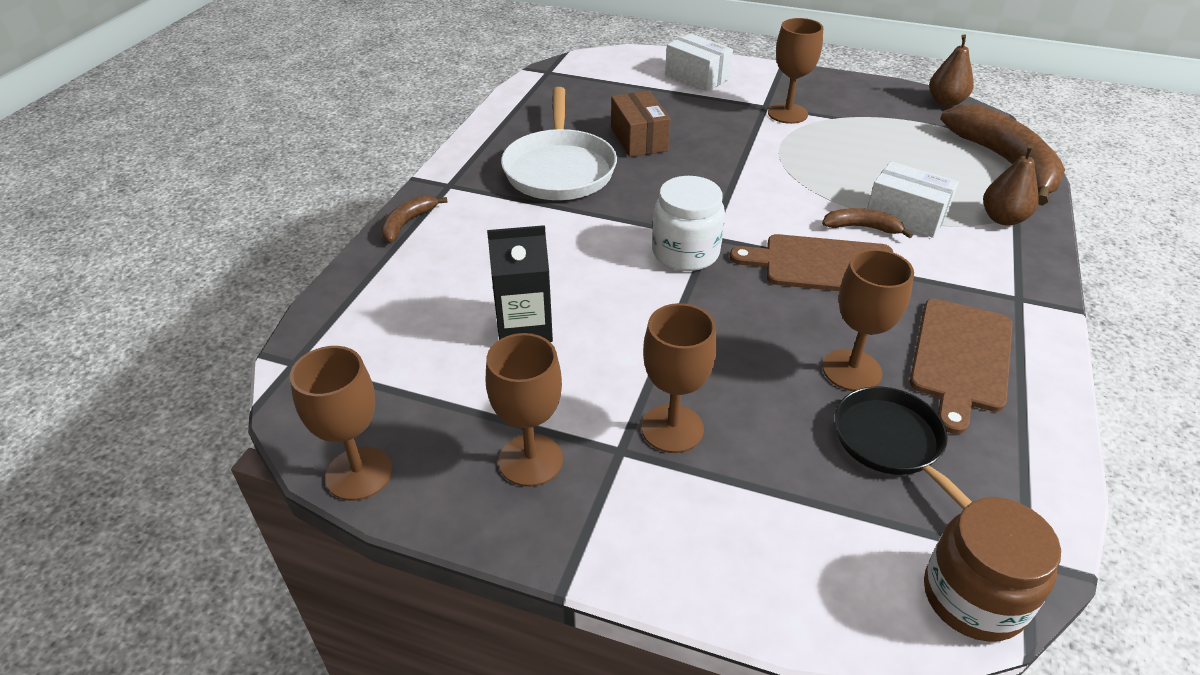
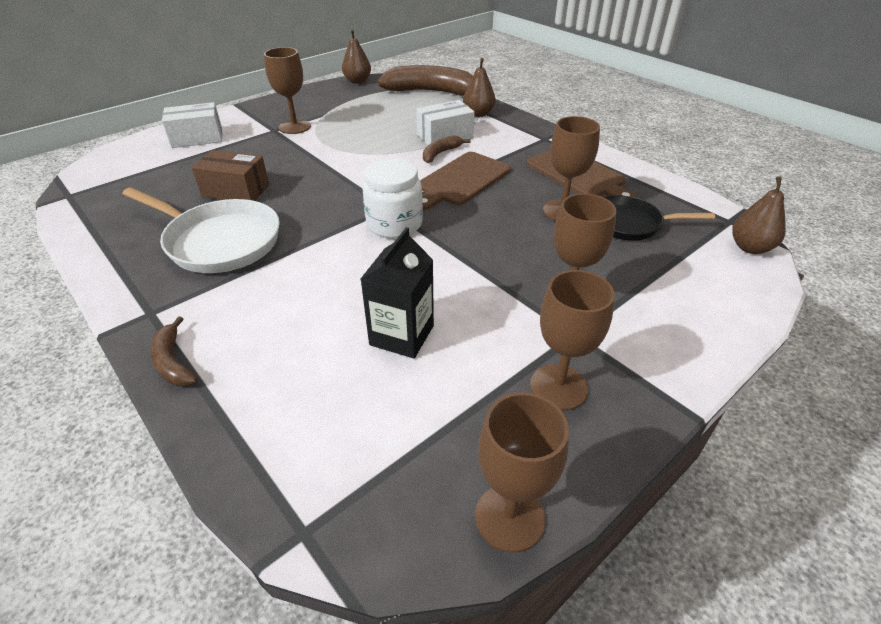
camera: 60 degrees left, 0 degrees up
(973, 597) = (750, 248): brown jar -> brown pear

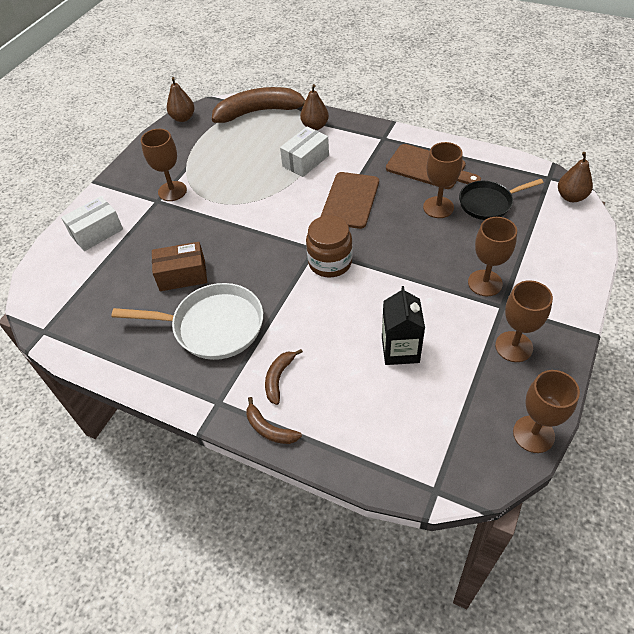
camera: 20 degrees left, 10 degrees up
(394, 224) = (330, 262): white jar -> brown jar
(440, 153) = (315, 180): brown banana -> brown banana (279, 378)

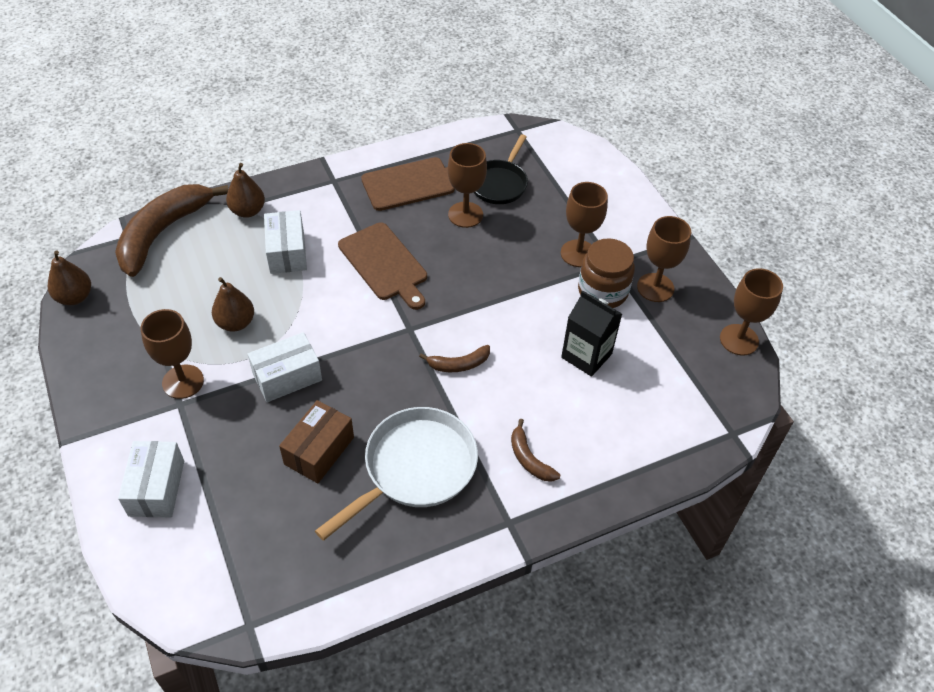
camera: 55 degrees left, 0 degrees up
(219, 225) = (287, 377): none -> white box
(269, 429) = (575, 502): brown banana -> brown banana (458, 364)
(330, 262) = (440, 330): brown jar -> brown jar (602, 291)
(571, 197) = (552, 136): brown pear -> brown pear (236, 323)

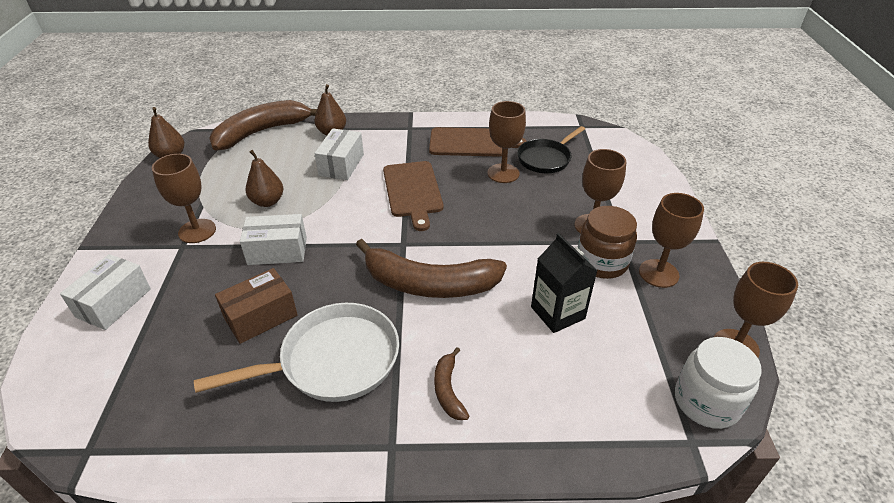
camera: 25 degrees right, 10 degrees down
(458, 364) = (429, 284): brown banana -> brown banana, size x2.19
(732, 396) = (706, 402): none -> white jar

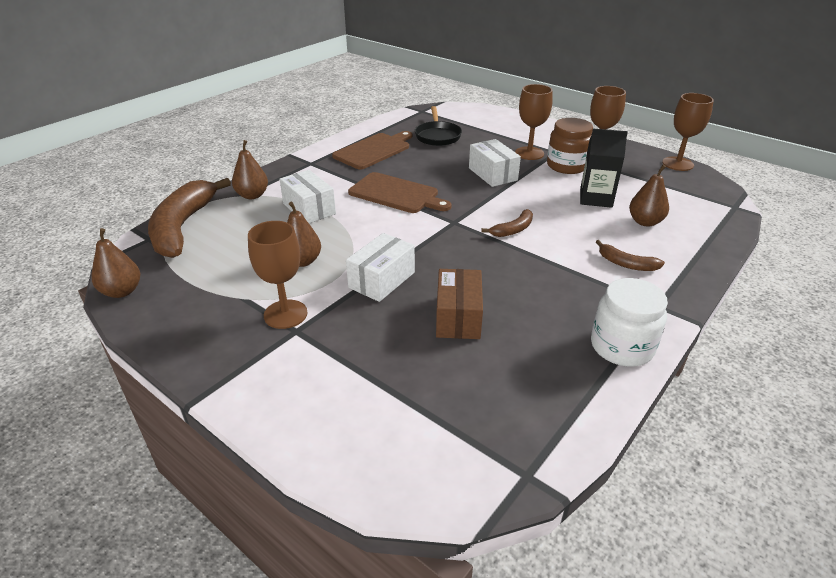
camera: 50 degrees left, 5 degrees down
(114, 303) = (326, 401): white box -> white box (492, 174)
(332, 361) = (549, 300): white pan -> none
(429, 284) = (513, 230): brown banana -> brown banana, size x0.46
(503, 173) = (430, 155): brown goblet -> none
(552, 371) = (645, 222): none -> brown pear
(706, 402) = (710, 190): white jar -> white jar (621, 347)

